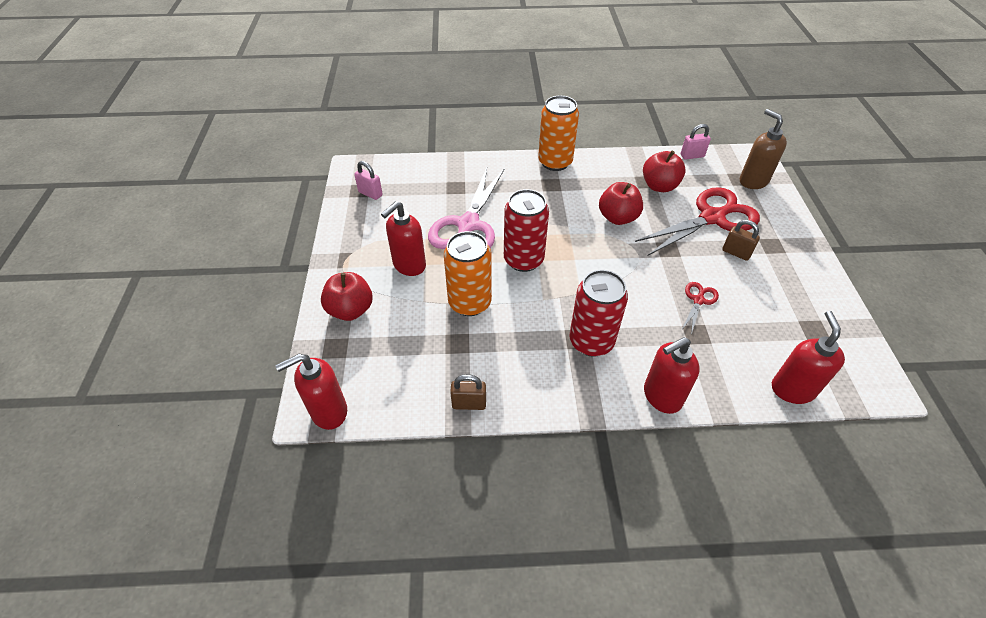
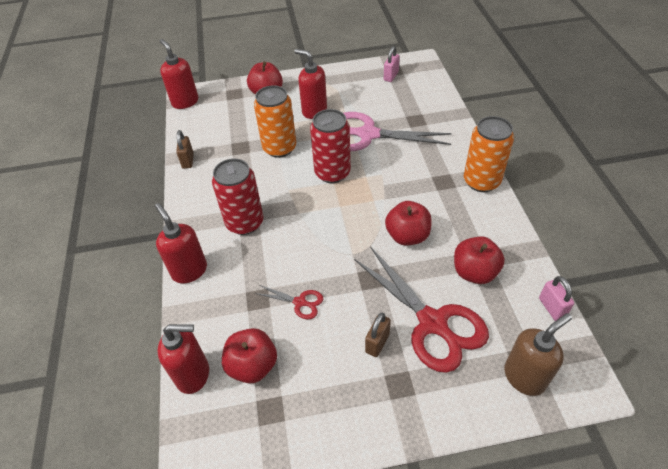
camera: 85 degrees right, 0 degrees up
(773, 340) = (252, 365): none -> red apple

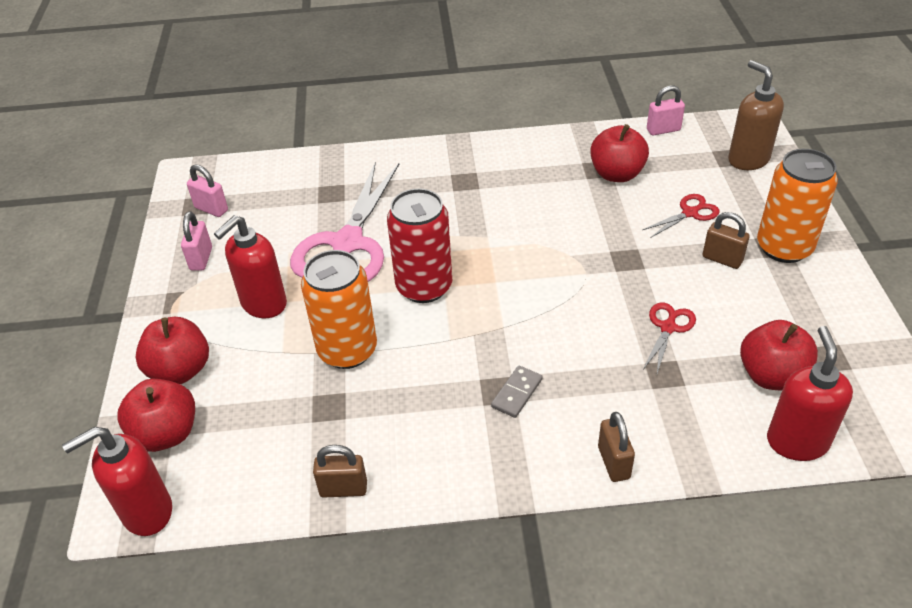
camera: 85 degrees left, 5 degrees down
(189, 270) = (613, 462): red soap dispenser -> brown padlock
(245, 223) = (516, 393): red can -> grey domino
(348, 82) = (201, 259): none -> pink padlock
(407, 236) = (557, 221): red apple -> red apple (166, 434)
(433, 323) = (690, 213): red scissors -> red scissors, size x0.45
(481, 181) = (471, 150): orange can -> orange can (784, 248)

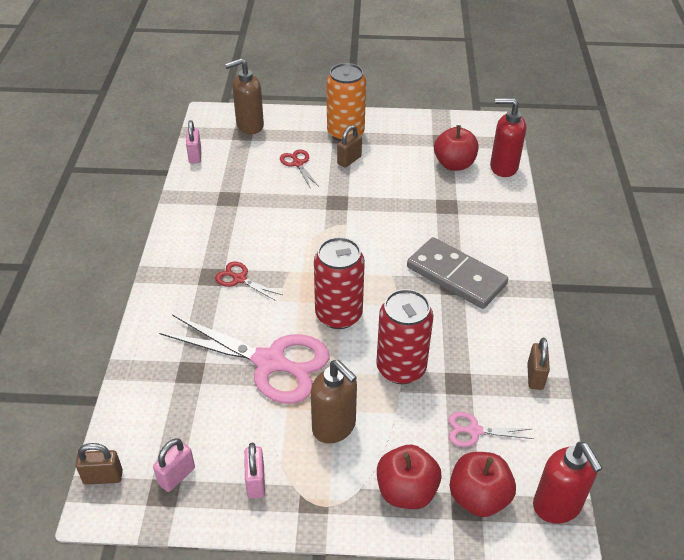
camera: 85 degrees left, 0 degrees up
(201, 259) = (256, 482): pink padlock -> pink padlock turned 75 degrees clockwise
(256, 425) = (474, 431): none -> pink scissors
(263, 304) = (334, 427): red soap dispenser -> brown soap dispenser
(347, 350) = (401, 368): orange can -> red can
(516, 393) = (456, 276): grey domino -> grey domino, size x2.29
(613, 462) = (516, 240): brown padlock -> brown padlock (103, 477)
(616, 174) = (239, 189): red apple -> none
(668, 327) = (407, 196): red scissors -> red scissors (239, 279)

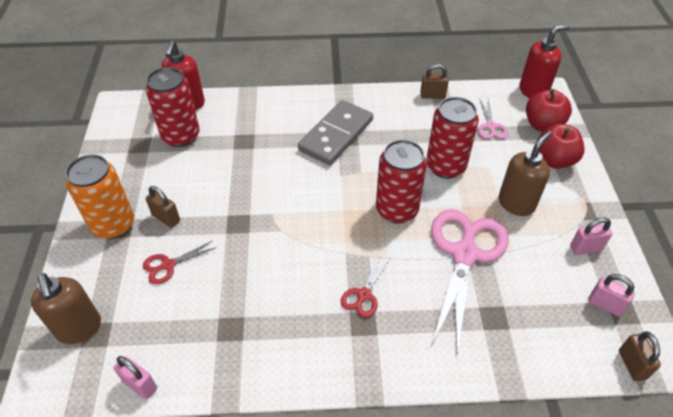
camera: 95 degrees left, 5 degrees up
(195, 156) = (140, 385): pink padlock -> pink padlock turned 45 degrees clockwise
(454, 164) = (181, 136): red apple -> red can

